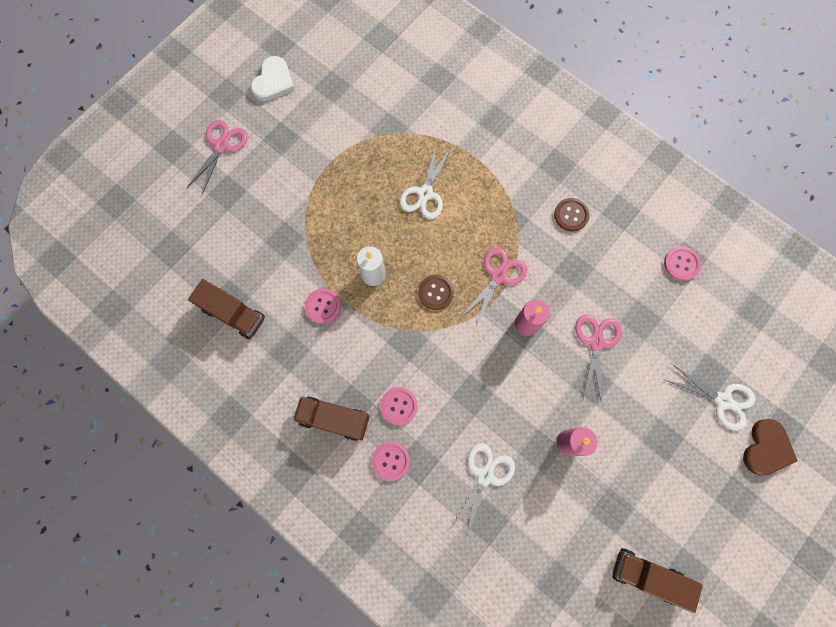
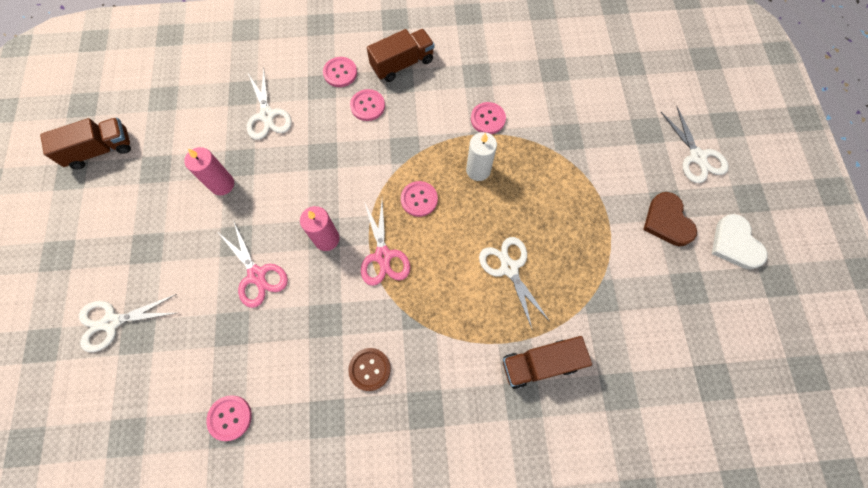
camera: 135 degrees right, 5 degrees down
(221, 146) = (697, 157): pink scissors -> white scissors
(233, 314) = (539, 64): brown truck -> brown truck (540, 364)
(435, 292) = (419, 199): brown button -> pink button
(766, 448) = (50, 314): brown heart -> brown heart (667, 221)

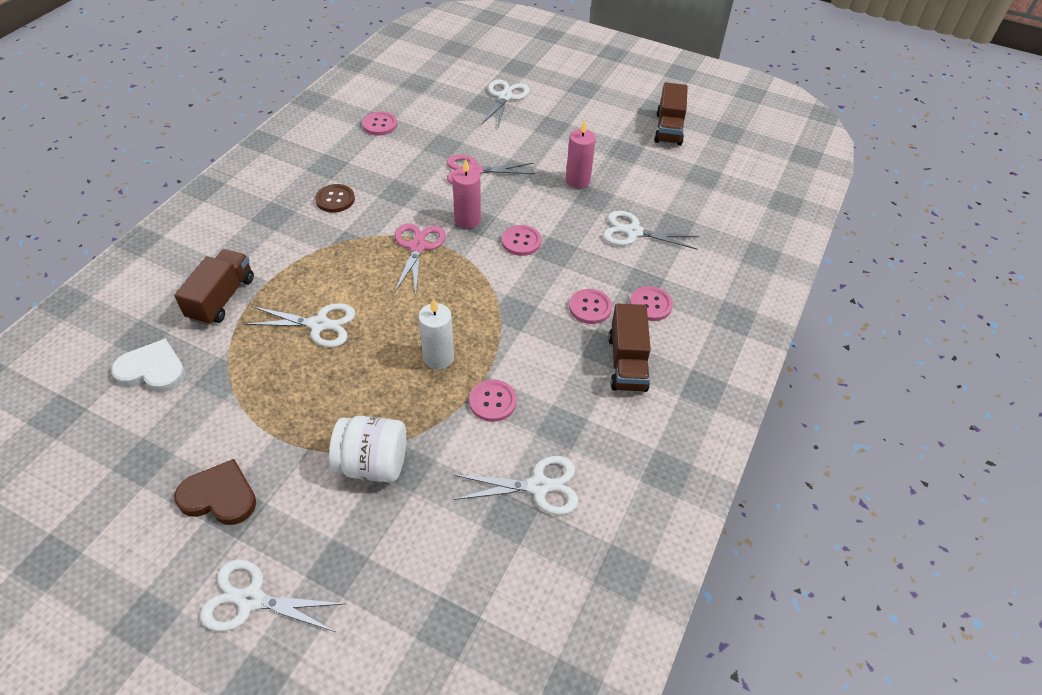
camera: 120 degrees right, 20 degrees down
(383, 256) = (417, 247): pink scissors -> pink scissors turned 75 degrees clockwise
(419, 199) = (449, 296): pink button -> pink button (521, 241)
(525, 65) = (538, 486): none -> white scissors
(580, 155) = (373, 464): none -> white jar
(735, 244) = (125, 549): white heart -> white heart (152, 370)

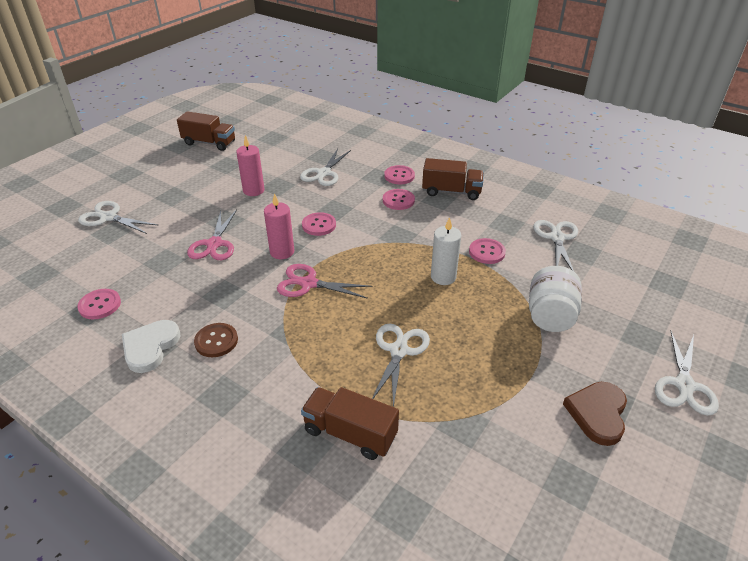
camera: 80 degrees left, 10 degrees down
(152, 370) = (451, 489): white heart -> white heart (150, 347)

